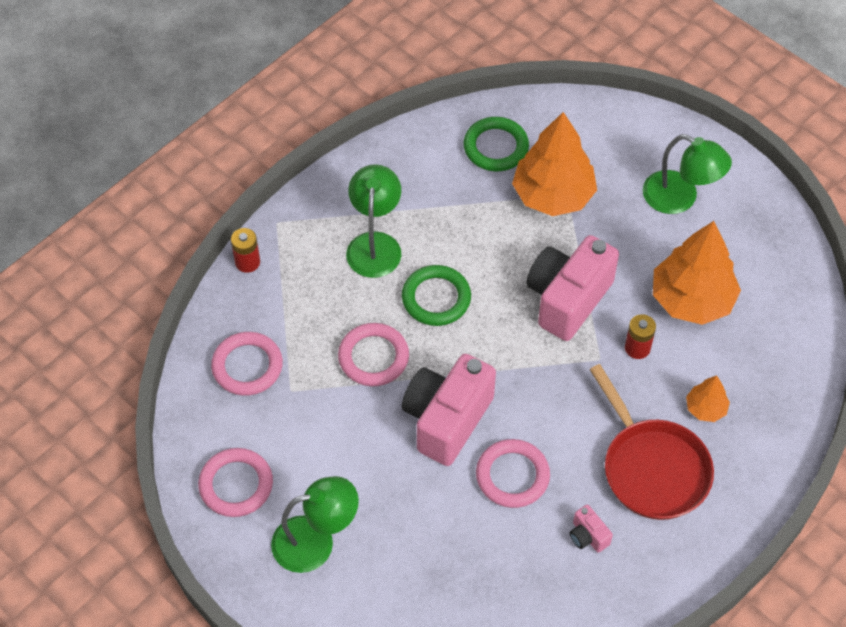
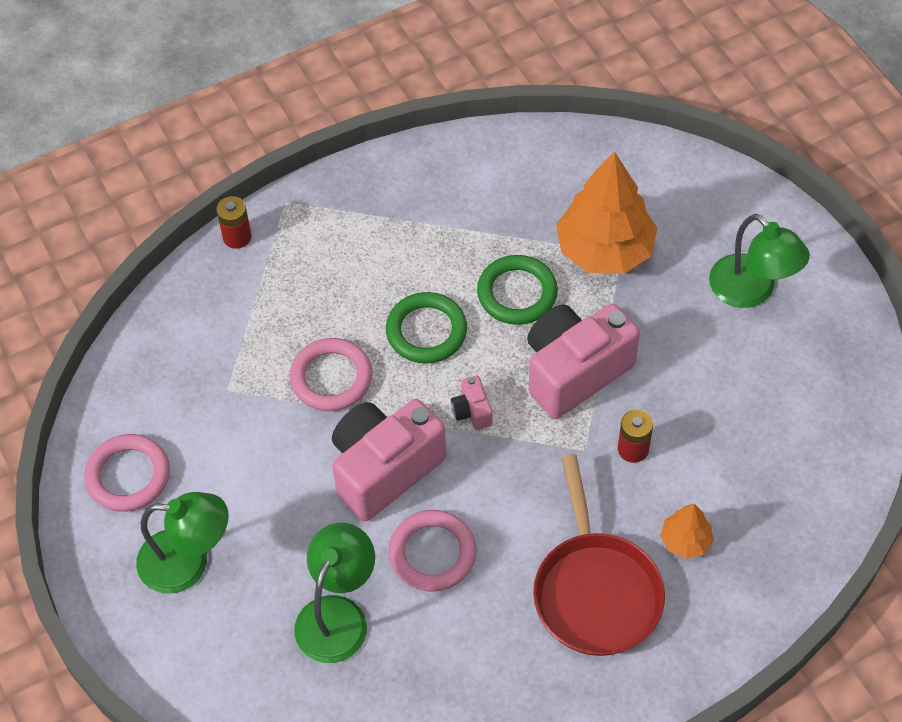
camera: 20 degrees right, 0 degrees up
(247, 366) = (191, 350): pink ring -> none
(375, 244) = (382, 253): green lamp -> green lamp (338, 615)
(495, 147) = (561, 180): green ring -> green ring (517, 293)
(588, 536) = (490, 646): pink camera -> pink camera (472, 411)
(692, 299) = (719, 411): orange tree -> none

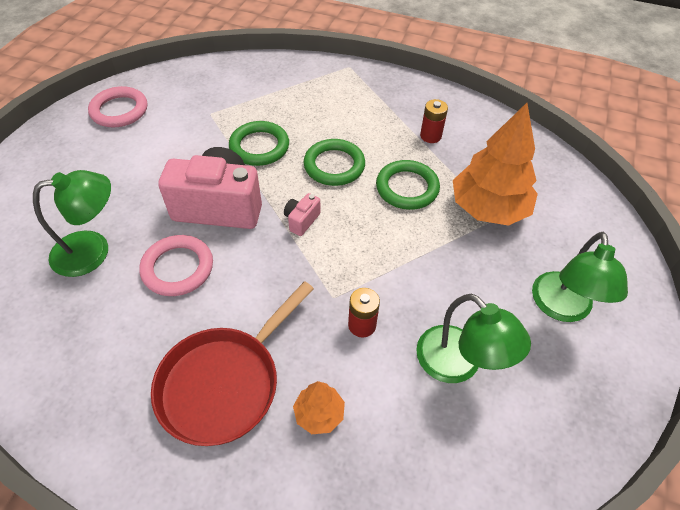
camera: 45 degrees right, 5 degrees down
(188, 562) = (80, 164): green lamp -> green lamp (458, 364)
(237, 237) = (307, 63): red battery -> red battery (430, 136)
(331, 378) = (259, 147): pink ring -> green ring
(574, 372) = (385, 252): pink camera -> none

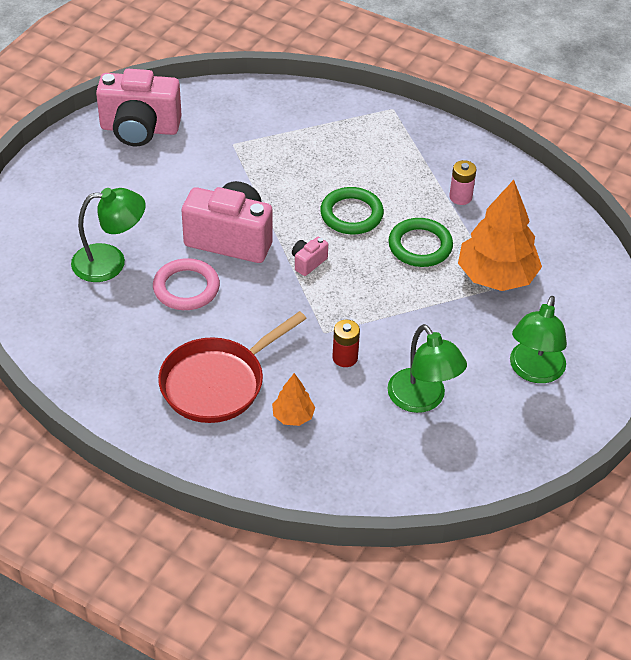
camera: 10 degrees right, 5 degrees down
(119, 110) = (139, 129): pink ring -> pink camera
(259, 147) = (279, 185): green ring -> none
(430, 136) = (460, 197): red battery -> pink battery

